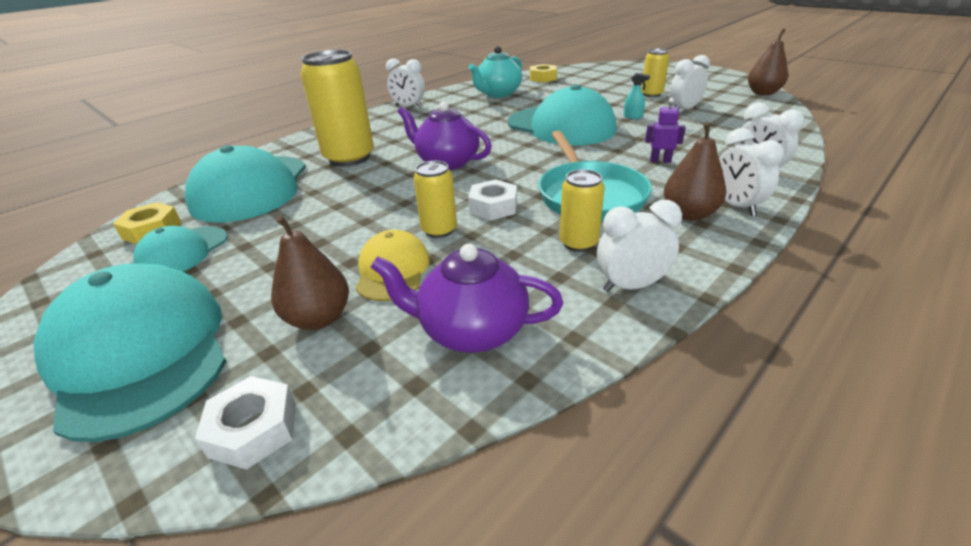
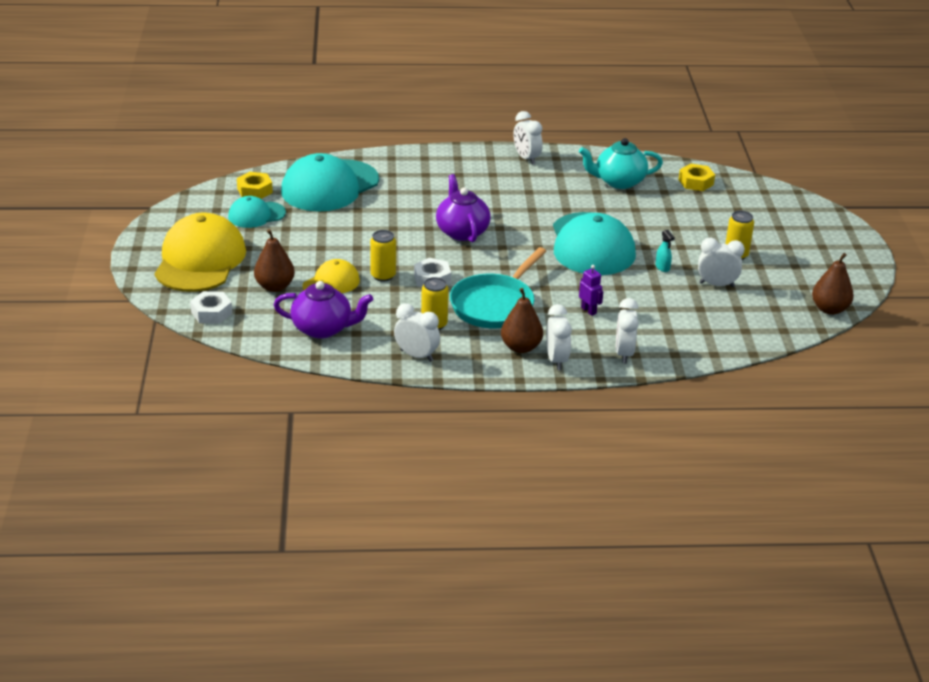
camera: 40 degrees right, 0 degrees up
(140, 352) = (200, 260): turquoise cap -> yellow cap
(349, 158) = (412, 192): yellow can -> none
(471, 330) = (323, 329): purple teapot -> purple teapot turned 135 degrees clockwise
(736, 206) = (556, 360): white clock -> white clock turned 150 degrees clockwise

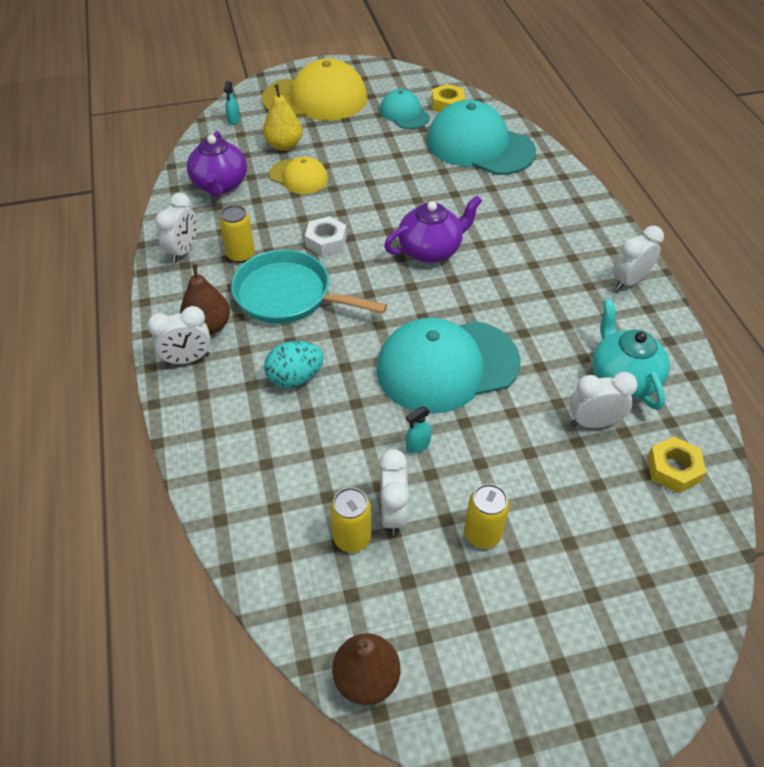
camera: 80 degrees right, 15 degrees up
(211, 313) = (234, 120): white nut -> turquoise spray bottle
(275, 286) = (284, 145): brown pear -> yellow pear
(383, 276) = (322, 207): yellow can -> yellow can (352, 538)
(589, 310) = (295, 378): purple robot -> turquoise egg
(624, 353) = (208, 421): white clock -> white clock (593, 422)

